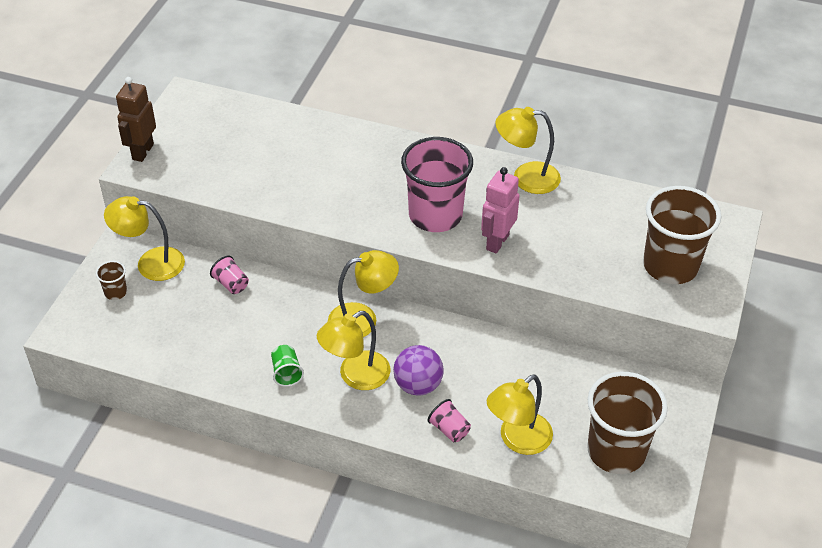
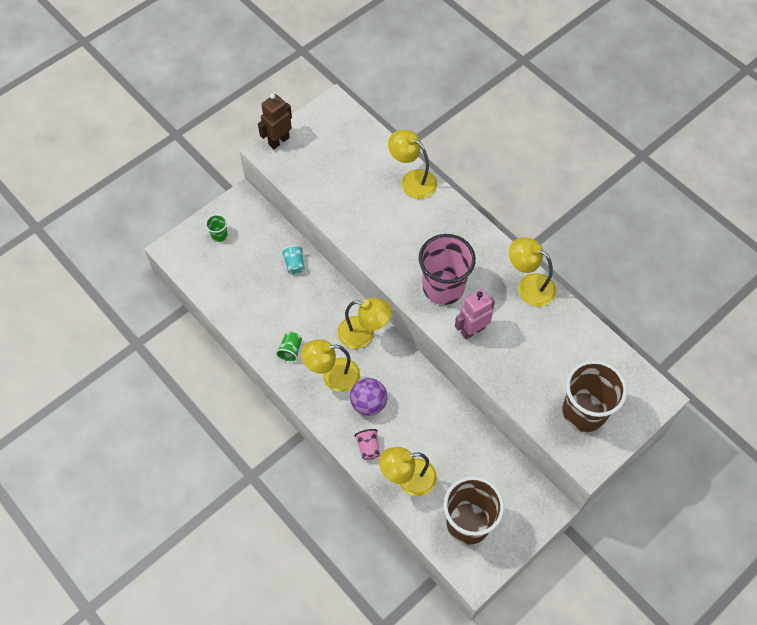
camera: 30 degrees right, 15 degrees up
(115, 292) = (219, 235): brown cup -> green cup
(151, 263) = (253, 222): yellow lamp -> yellow lamp (412, 180)
(231, 284) = (294, 264): pink cup -> turquoise cup

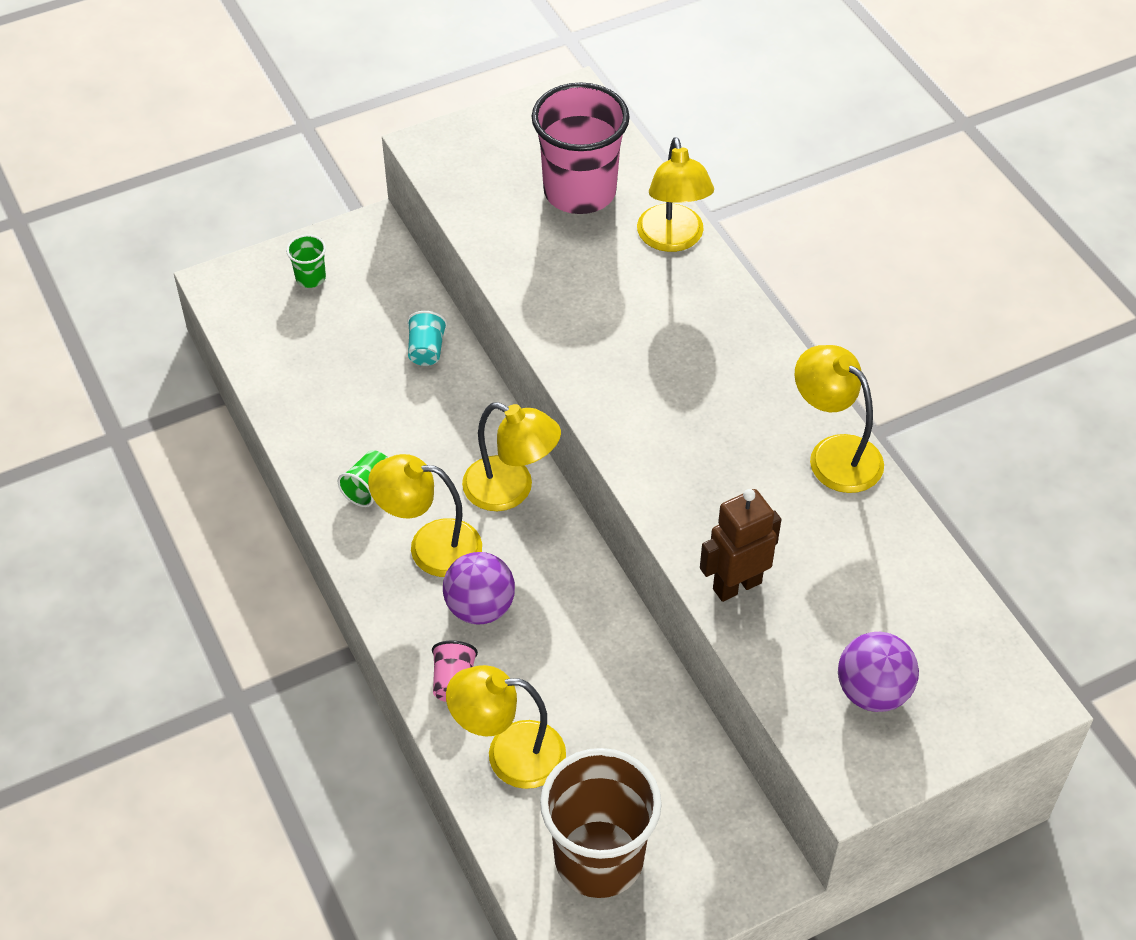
camera: 15 degrees right, 10 degrees down
(278, 141) = (455, 134): brown robot -> brown robot (736, 585)
(412, 180) = (672, 239): yellow lamp -> yellow lamp turned 150 degrees counterclockwise
(443, 287) = (671, 423): pink cup -> pink cup (579, 191)
(472, 330) = (701, 505): pink robot -> none
(584, 412) = (872, 692): brown cup -> purple ball

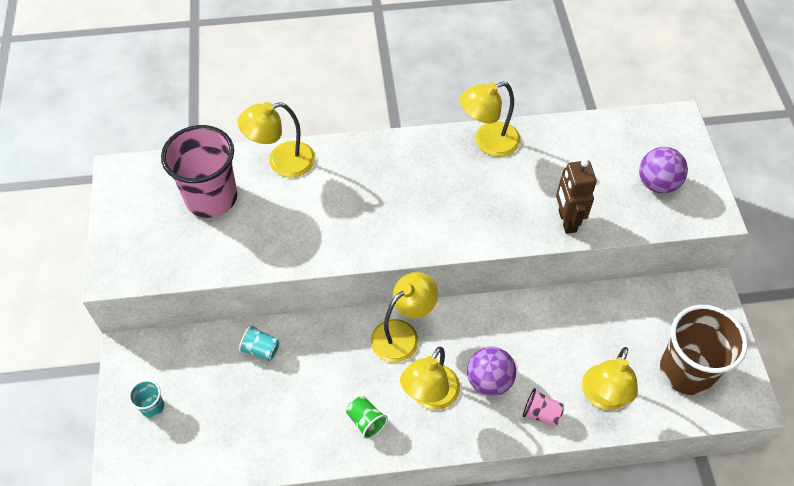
camera: 70 degrees left, 5 degrees up
(310, 278) = (152, 407): green cup -> turquoise cup
(672, 239) = (282, 162): yellow lamp -> yellow lamp turned 150 degrees clockwise

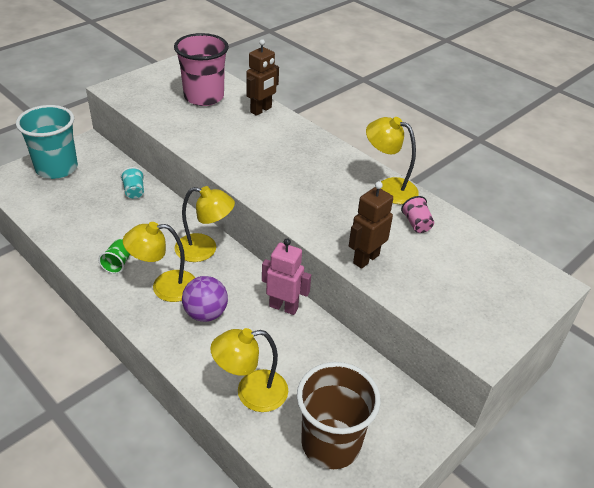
camera: 50 degrees right, 15 degrees down
(152, 407) = (57, 168): turquoise cup -> turquoise cup, size x2.34
(282, 162) = (261, 110): yellow lamp -> brown robot
(523, 314) = (283, 307): none -> pink robot
(541, 413) = (202, 358): pink cup -> pink cup (416, 224)
(657, 183) = (468, 298): purple ball -> none

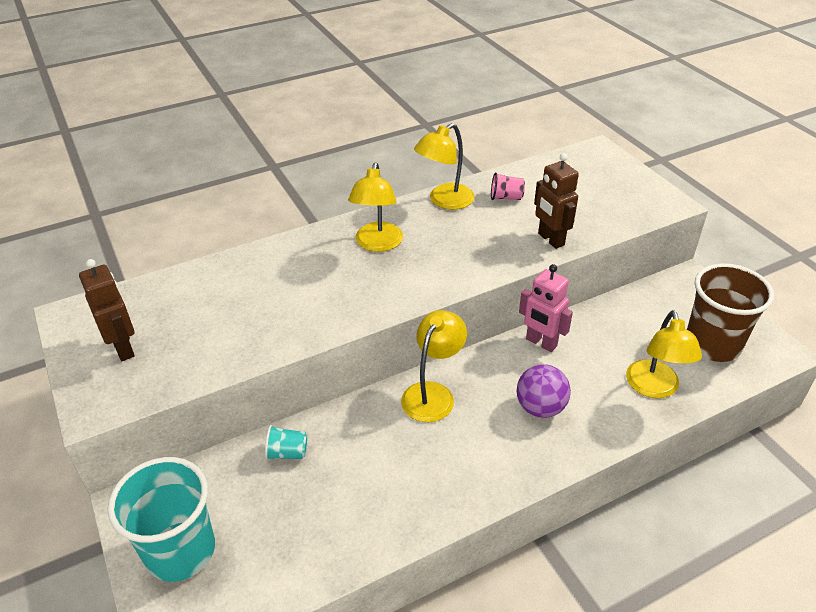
camera: 70 degrees left, 0 degrees up
(118, 263) = (435, 484): green cup -> none
(165, 287) = (489, 440): yellow lamp -> yellow lamp (377, 244)
(204, 97) = (184, 310): pink cup -> none
(261, 110) = (249, 262): brown robot -> brown robot (124, 348)
(283, 307) = (541, 343): pink robot -> pink robot turned 90 degrees counterclockwise

